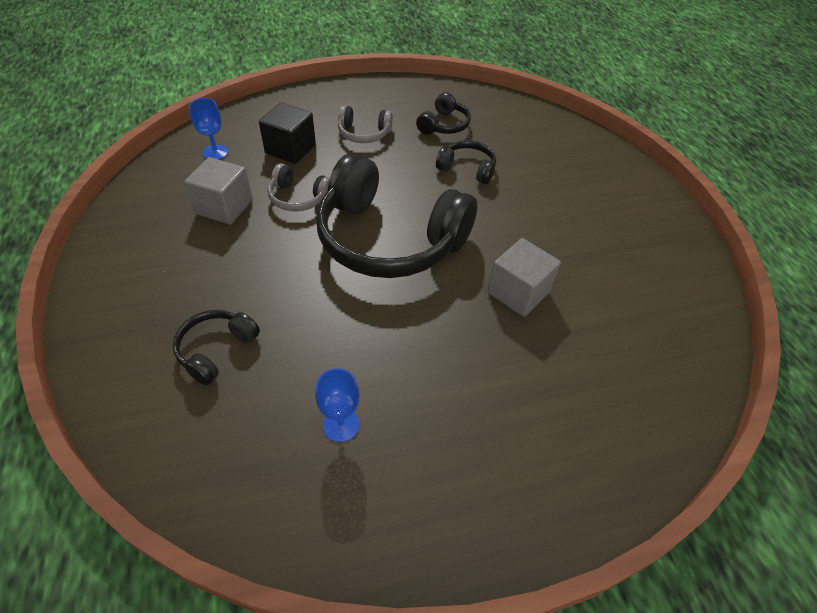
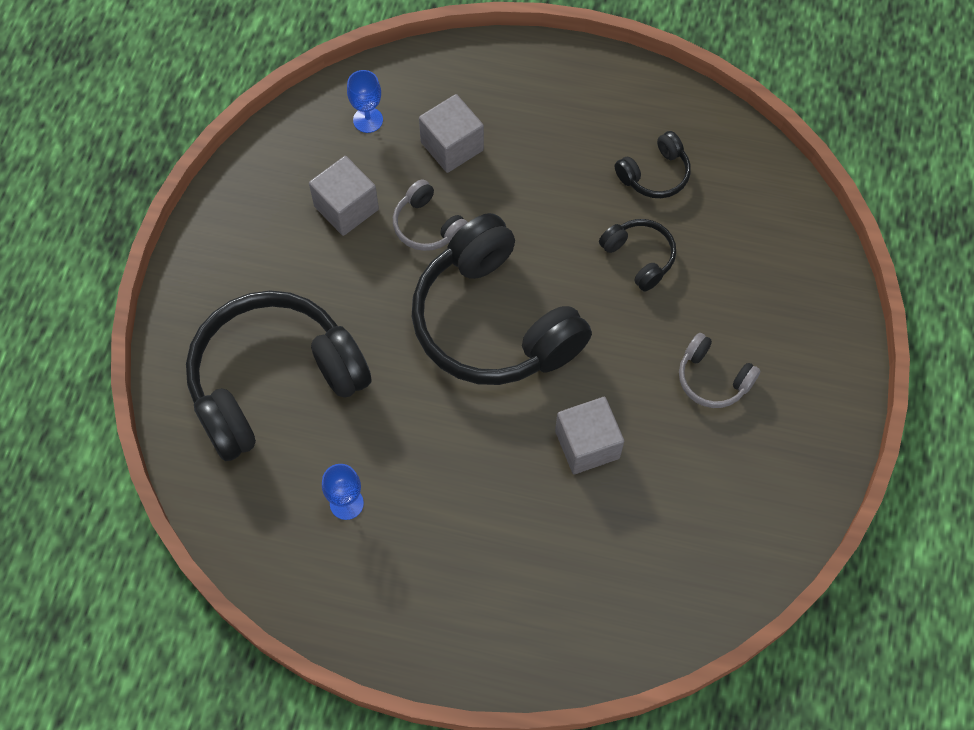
camera: 30 degrees right, 15 degrees up
(216, 350) = (274, 382): black headphones -> black headphones, size x2.26
(290, 149) = (452, 146): black cube -> grey cube
(364, 134) = (548, 152): grey headphones -> grey headphones (712, 379)

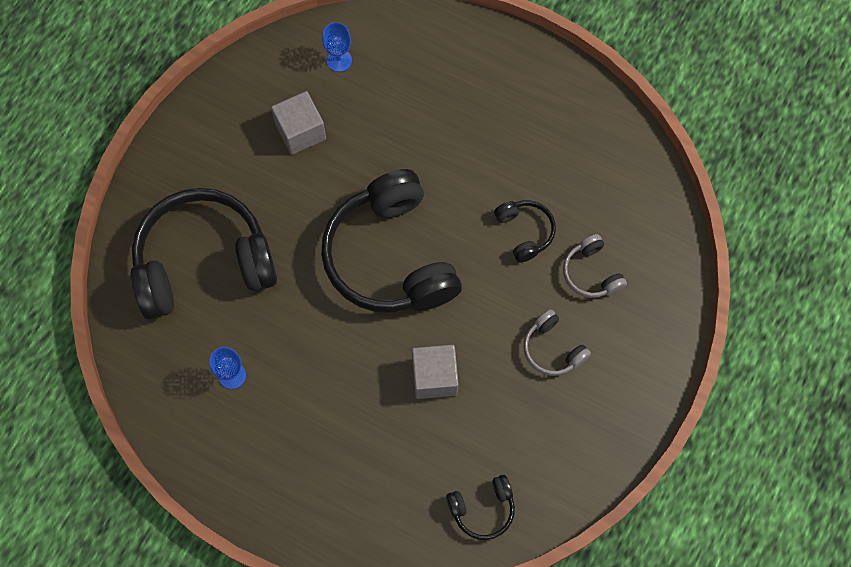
camera: 15 degrees right, 5 degrees up
(428, 225) = (361, 163): grey headphones -> grey headphones (591, 273)
(452, 146) = (401, 99): grey cube -> none
(655, 174) = (560, 164): black headphones -> black headphones (482, 509)

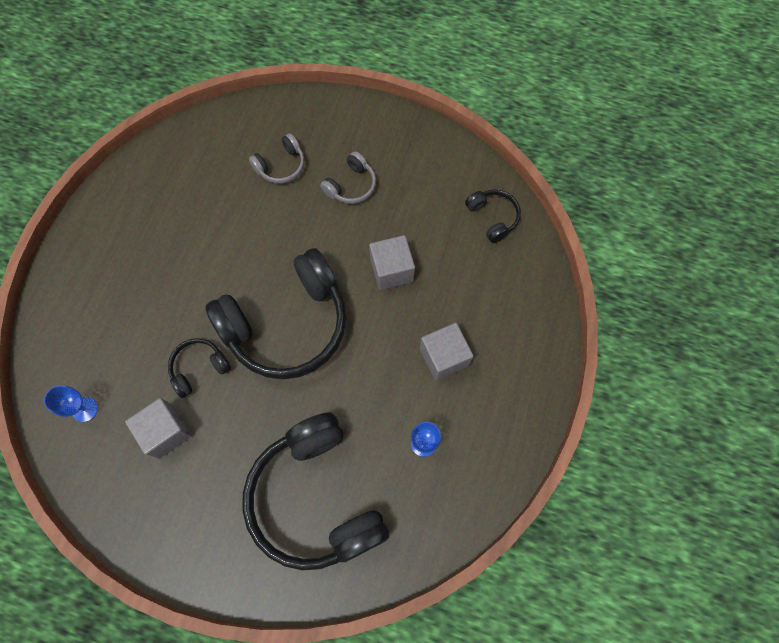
camera: 100 degrees left, 0 degrees up
(320, 415) = (444, 357): none -> grey cube
(525, 232) = (250, 219): black headphones -> black headphones (199, 368)

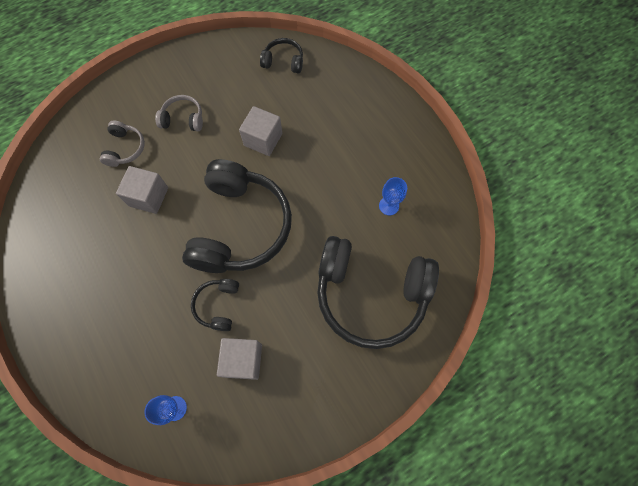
camera: 50 degrees left, 0 degrees up
(351, 186) = (183, 119): grey headphones -> grey headphones turned 75 degrees counterclockwise
(444, 357) = (345, 154): grey cube -> grey cube (149, 197)

